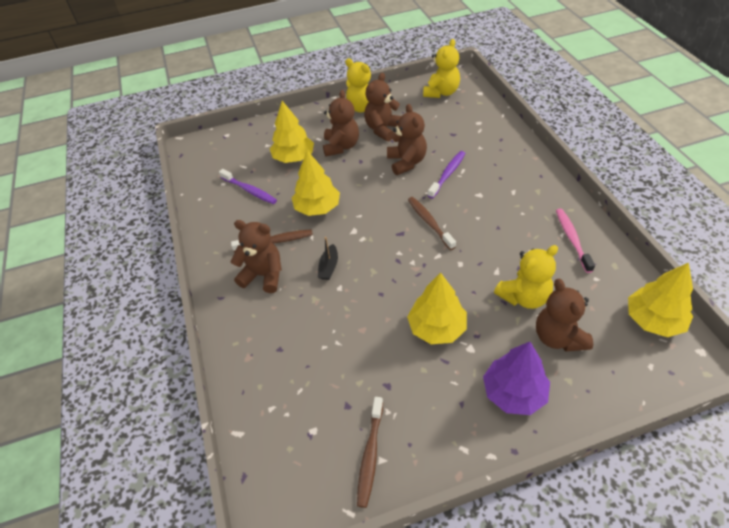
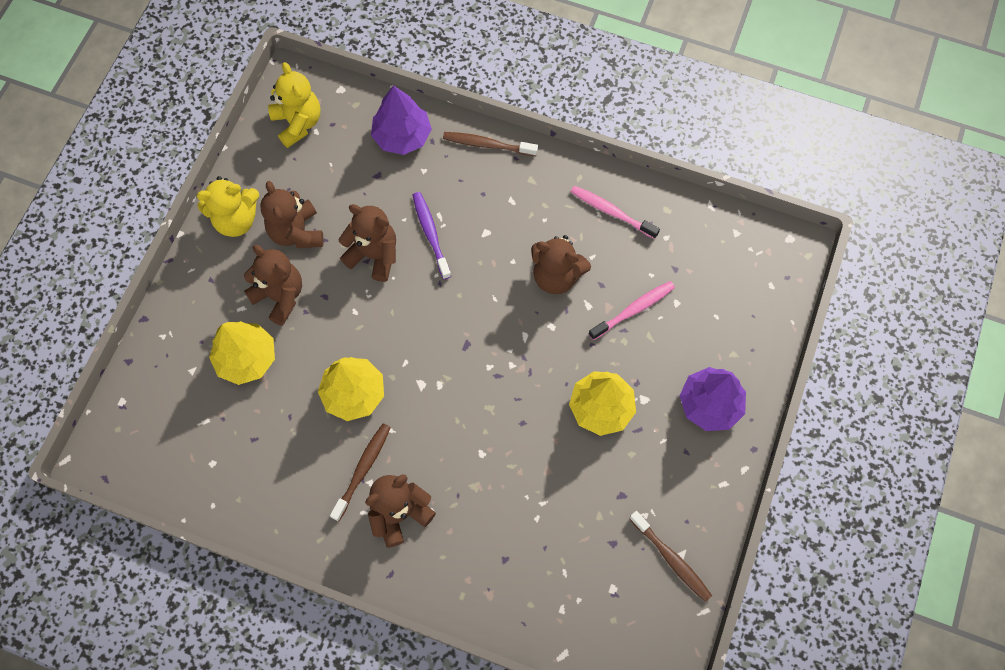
camera: 55 degrees left, 20 degrees up
(249, 190) = (255, 443): purple toothbrush -> none
(329, 267) = (447, 443): black boat -> none
(429, 223) = (478, 308): brown toothbrush -> brown toothbrush (488, 145)
(487, 128) = (402, 136): none -> purple tree
(524, 297) = (633, 310): yellow teddy bear -> pink toothbrush
(558, 337) = (692, 323): brown teddy bear -> brown teddy bear (556, 276)
(653, 320) = (738, 239): yellow tree -> none

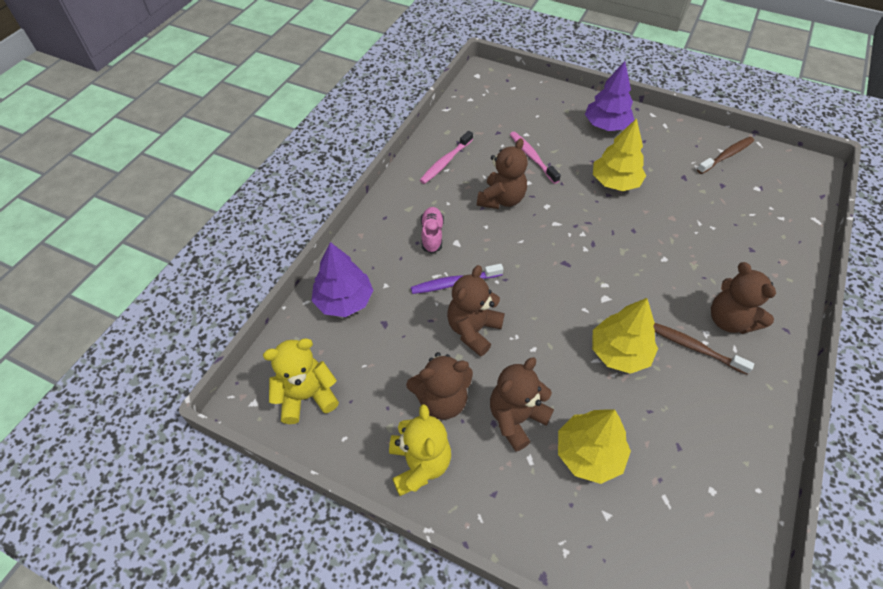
camera: 85 degrees left, 15 degrees down
(488, 145) = (367, 235): brown toothbrush -> none
(494, 207) = (432, 235): none -> pink shoe

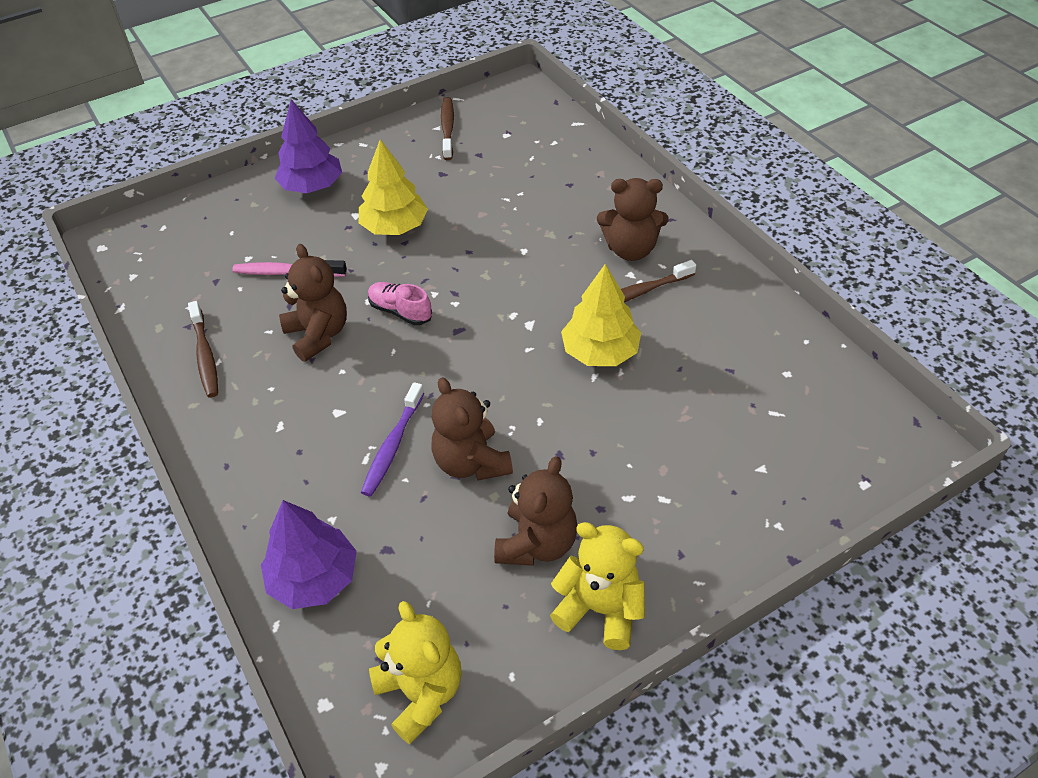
camera: 55 degrees left, 5 degrees down
(306, 396) = (421, 693): yellow teddy bear -> yellow teddy bear turned 135 degrees clockwise
(432, 235) = (303, 430): pink shoe -> pink shoe (400, 311)
(446, 162) = (205, 355): pink toothbrush -> brown toothbrush
(516, 418) = (609, 484): brown teddy bear -> none
(589, 453) = (691, 444): yellow tree -> none

